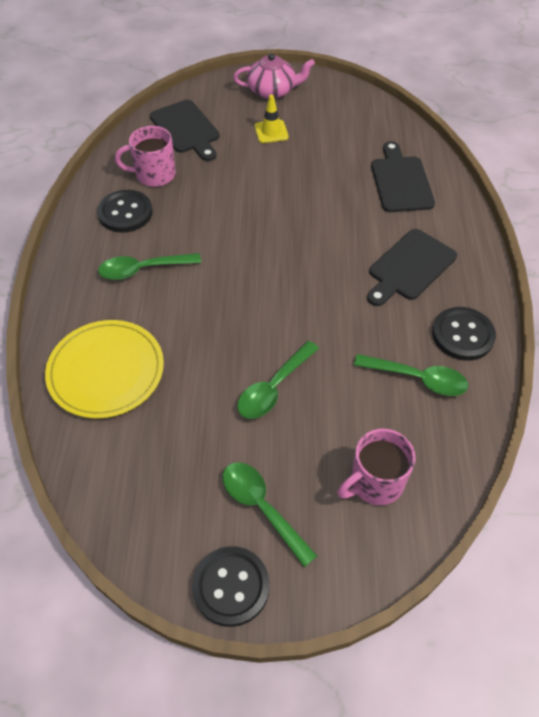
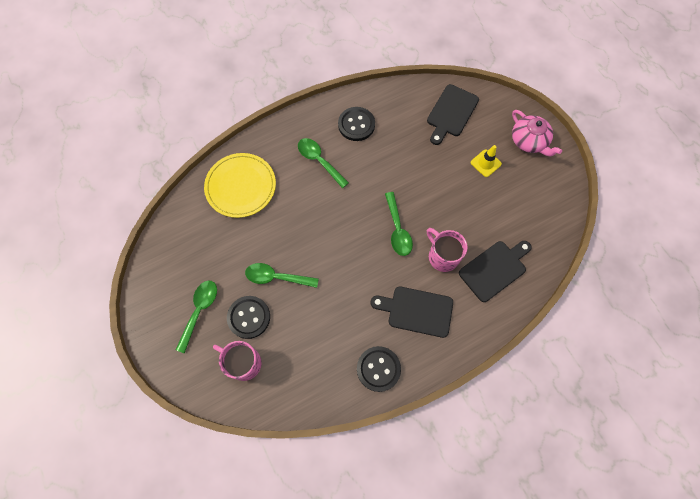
camera: 60 degrees right, 15 degrees up
(154, 175) = (397, 120): pink mug -> pink mug (442, 256)
(231, 586) = (150, 319): black button -> black button (249, 317)
(417, 379) = (328, 355): green spoon -> green spoon (397, 229)

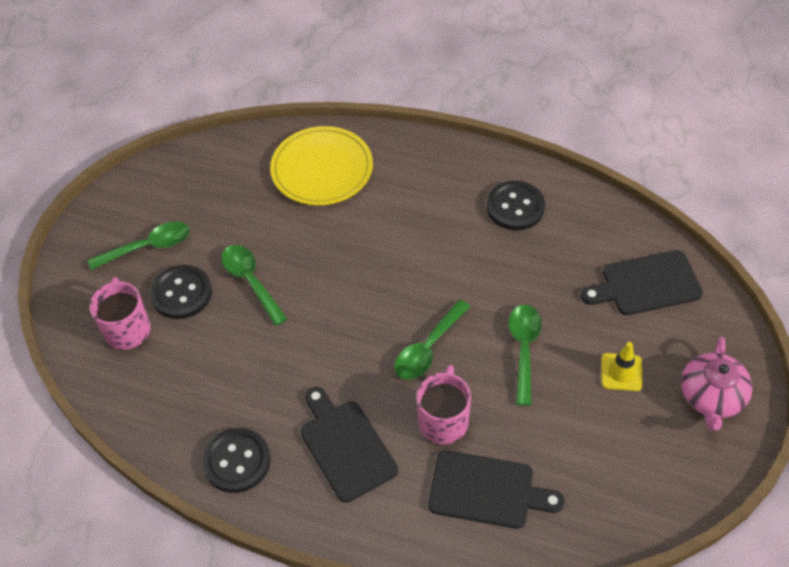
camera: 50 degrees right, 15 degrees down
(319, 161) = (430, 210): green spoon -> green spoon (524, 349)

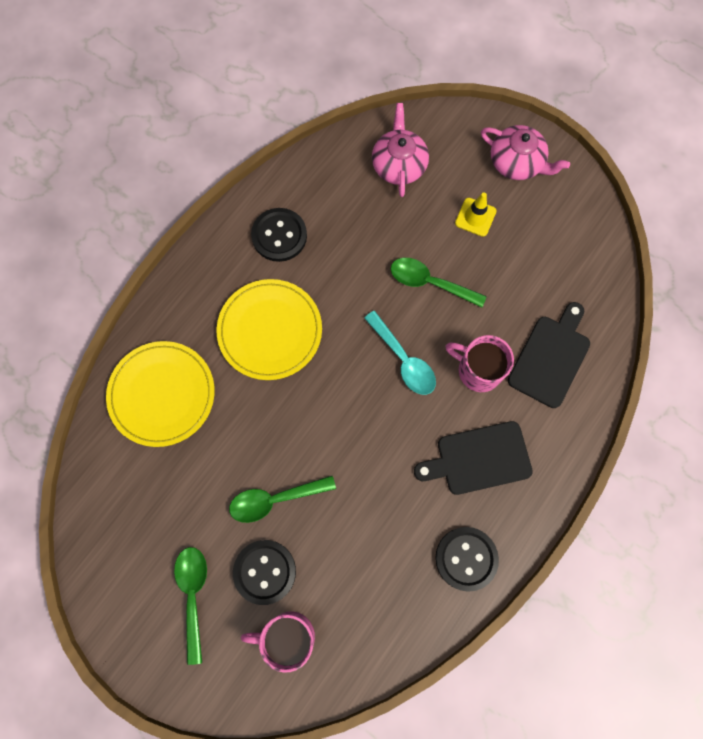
camera: 75 degrees left, 20 degrees up
(414, 229) = (270, 330): none -> yellow plate
(428, 348) = (403, 360): green spoon -> turquoise spoon
(646, 284) = (399, 164): black cutting board -> pink teapot

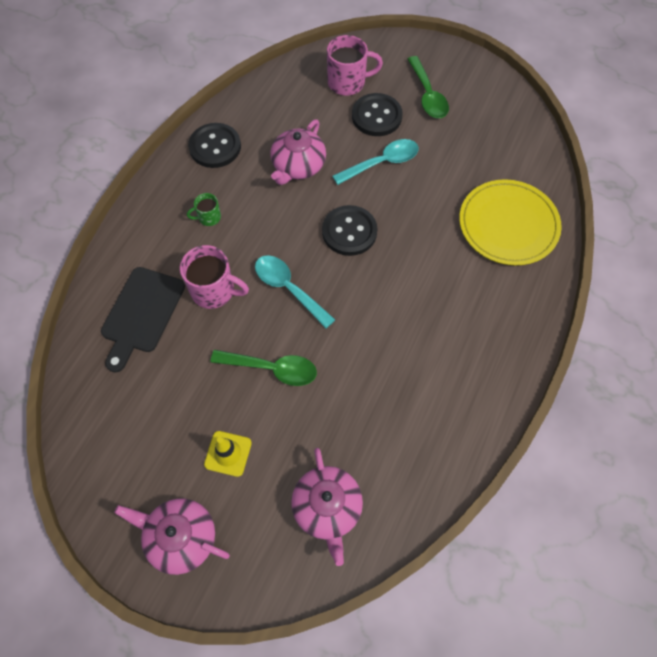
camera: 170 degrees right, 10 degrees down
(270, 330) = (426, 294): yellow plate -> none
(275, 499) = (382, 163): green spoon -> turquoise spoon
(279, 236) = (445, 393): black button -> black button (349, 232)
(372, 513) = (298, 165): none -> pink teapot
(479, 459) = (208, 217): black cutting board -> green mug

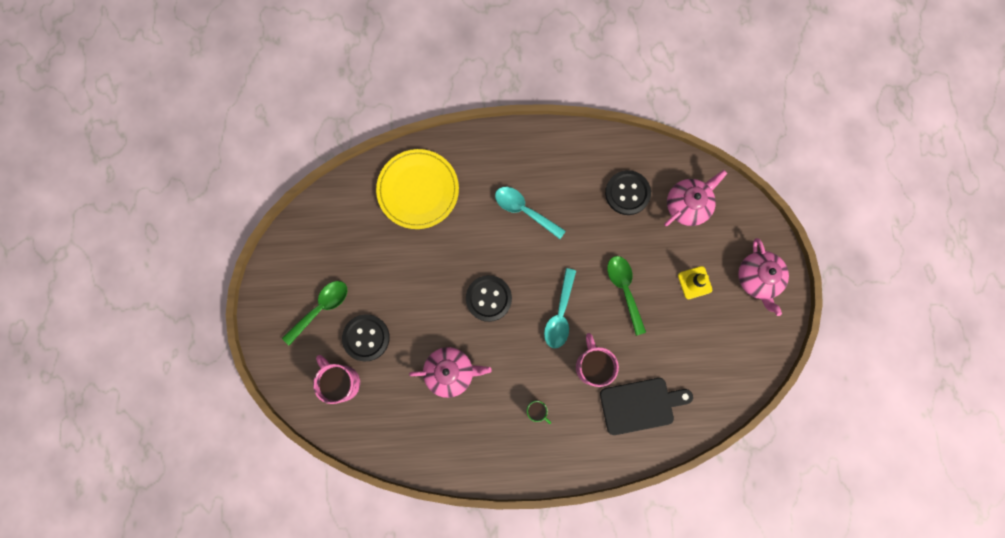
camera: 120 degrees left, 15 degrees up
(215, 147) = (469, 451): black button -> black button (627, 193)
(382, 163) = (412, 308): turquoise spoon -> turquoise spoon (524, 210)

